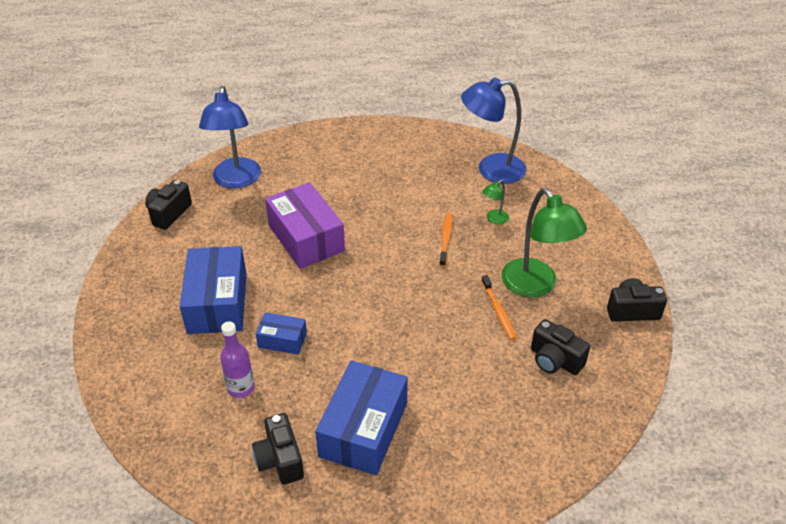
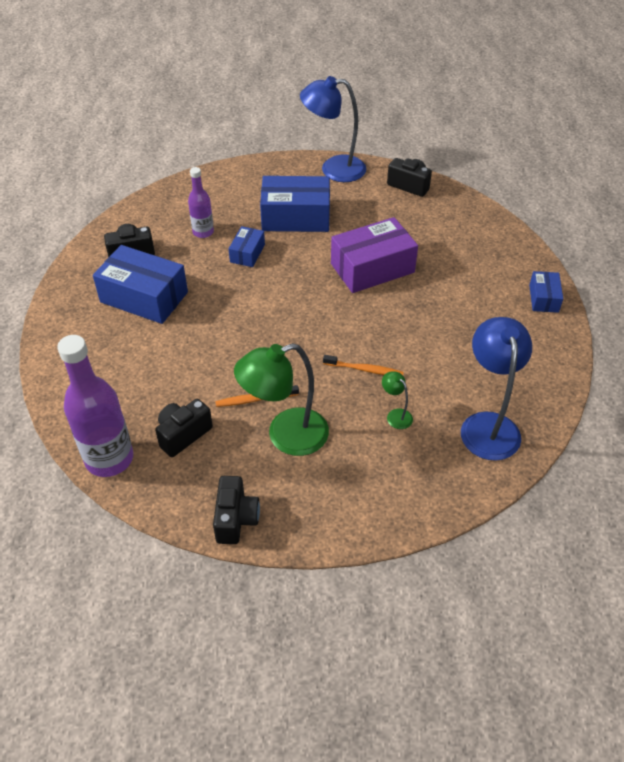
camera: 95 degrees right, 5 degrees up
(236, 180) = (458, 222): blue lamp -> blue lamp (333, 169)
(343, 135) = (543, 298): none -> blue box
(601, 415) = (109, 459): none -> purple bottle

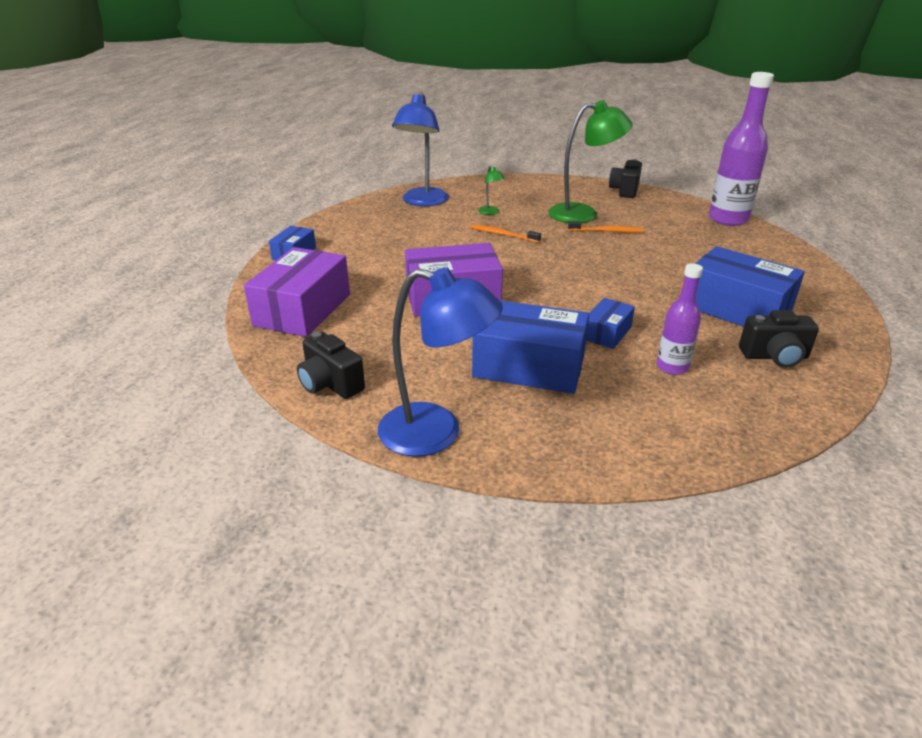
camera: 165 degrees left, 15 degrees down
(183, 434) = (669, 223): black camera -> none
(475, 236) = (303, 310): none -> purple box

